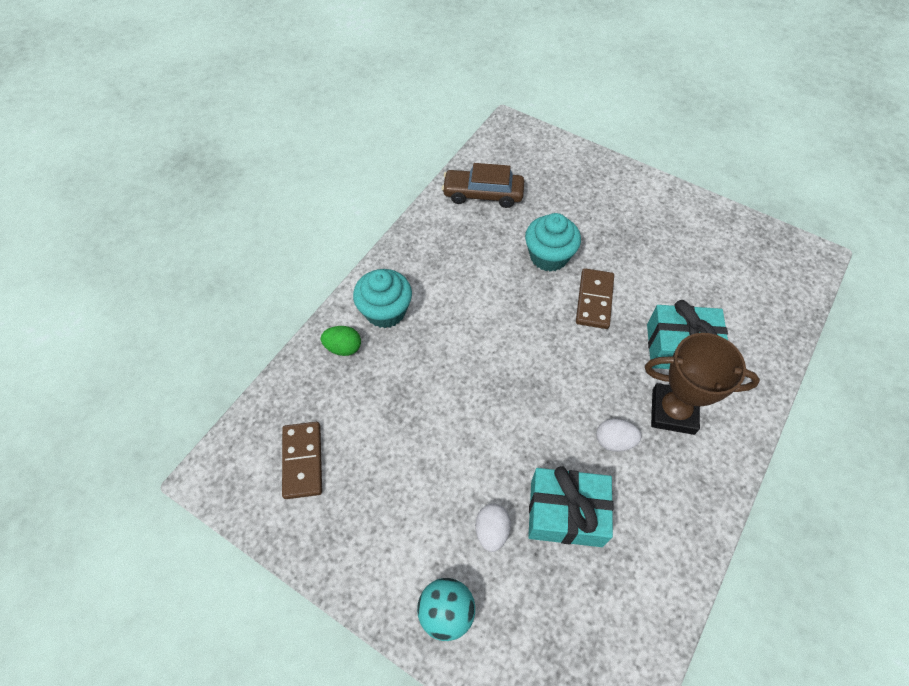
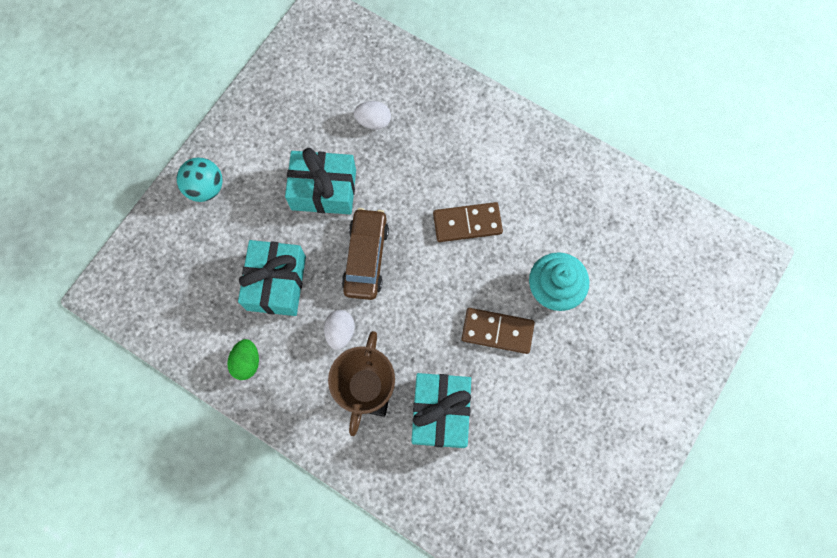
camera: 90 degrees right, 15 degrees up
(303, 461) = (330, 76): brown domino -> brown domino (467, 223)
(343, 348) = (438, 98): green egg -> green egg (247, 362)
(385, 311) = (478, 131): turquoise cupcake -> none
(449, 464) = (323, 189): none -> turquoise gift
(483, 194) = (638, 224): brown car -> brown car (366, 257)
(491, 531) = (265, 222): white egg -> white egg (373, 121)

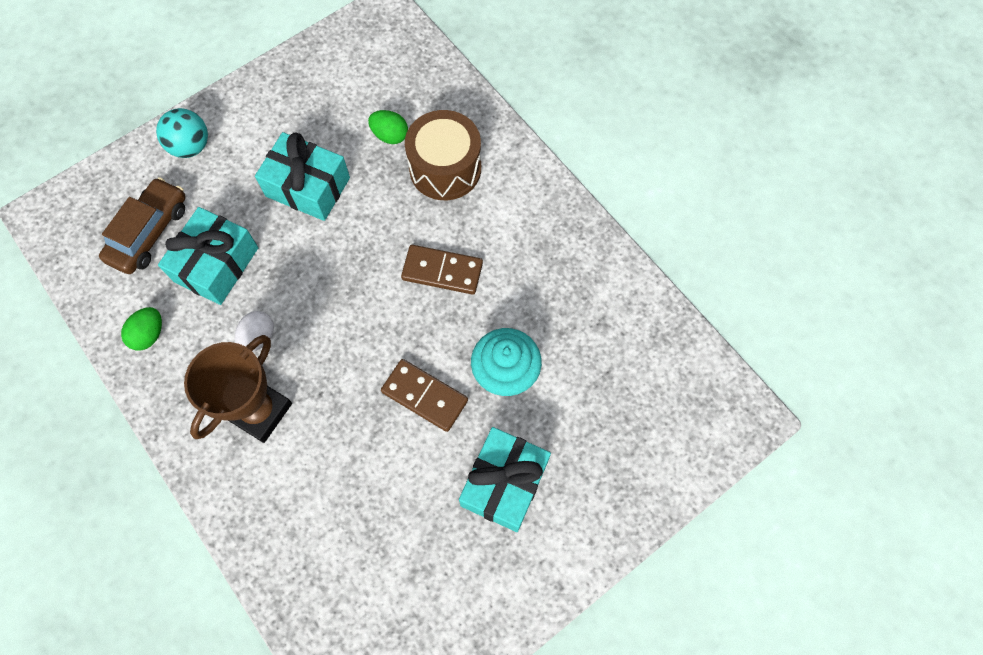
camera: 20 degrees right, 5 degrees down
(366, 257) = (320, 270): brown car -> brown car (149, 232)
(373, 121) = (390, 135): white egg -> green egg
(432, 135) = (445, 168): none -> brown drum
(440, 412) = (325, 460): turquoise gift -> turquoise gift (504, 483)

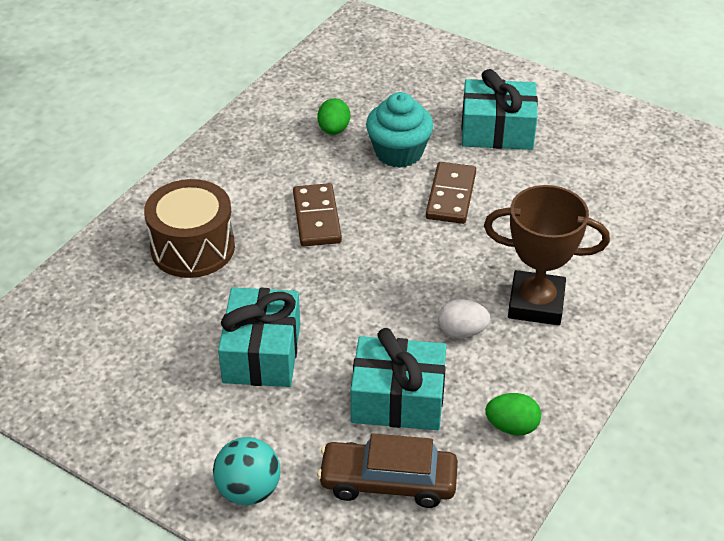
camera: 110 degrees left, 25 degrees down
(390, 135) = (165, 304): green egg -> green egg (333, 130)

